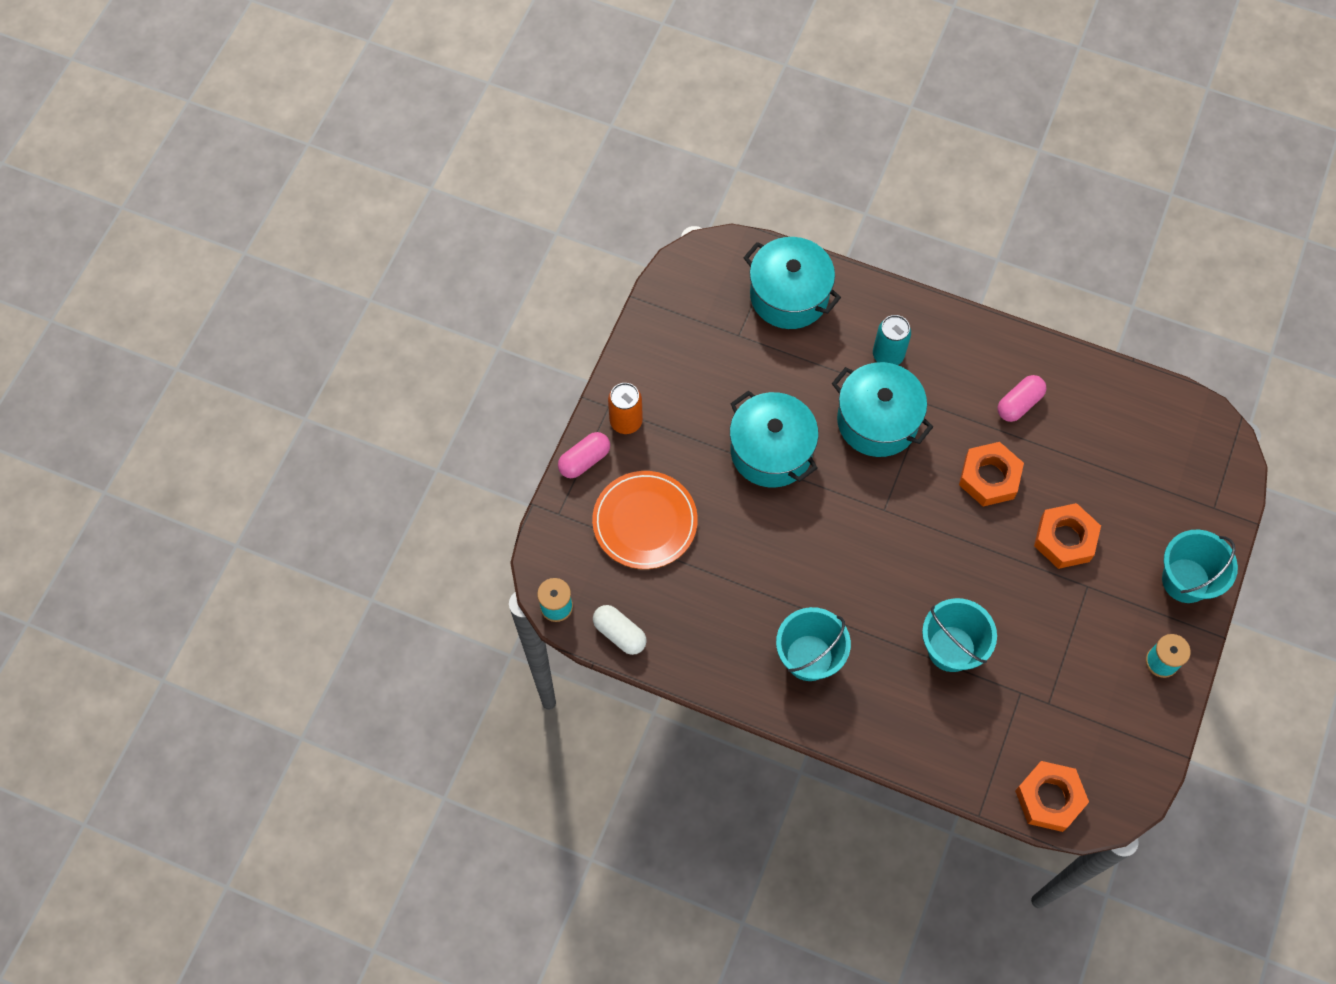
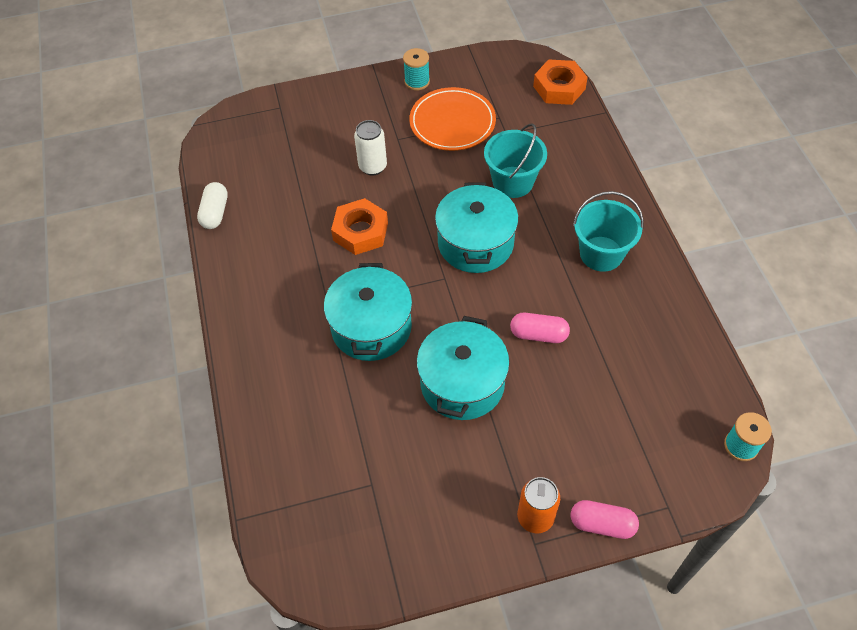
camera: 125 degrees left, 10 degrees down
(619, 633) = (712, 383): white capsule -> white capsule (215, 213)
(645, 522) = (609, 433): orange plate -> orange plate (452, 122)
(789, 295) = (297, 470): turquoise pot -> turquoise pot (475, 243)
(888, 355) = (302, 356): turquoise can -> none
(1019, 404) = (280, 247): pink capsule -> pink capsule (538, 334)
(1065, 539) = (372, 166): orange nut -> white can
(1185, 580) = (348, 96): turquoise bucket -> none

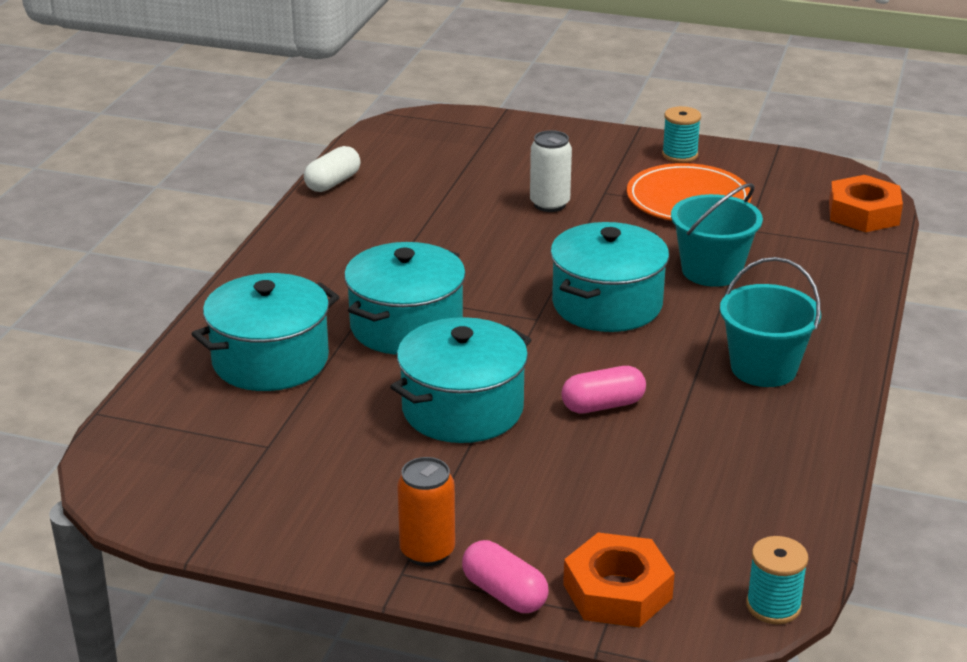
camera: 30 degrees right, 25 degrees down
(310, 406) = (270, 360): none -> turquoise pot
(360, 231) = (478, 249): orange nut -> orange nut (617, 591)
(538, 334) = (603, 405): pink capsule -> pink capsule turned 60 degrees counterclockwise

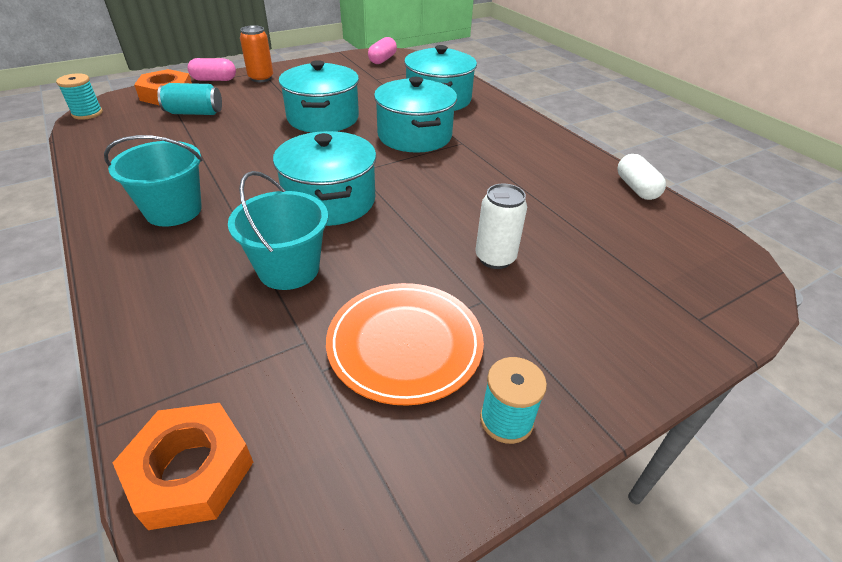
camera: 130 degrees right, 10 degrees up
(603, 405) = (255, 147): pink capsule -> pink capsule (382, 60)
(616, 516) = (194, 113): none -> turquoise can

